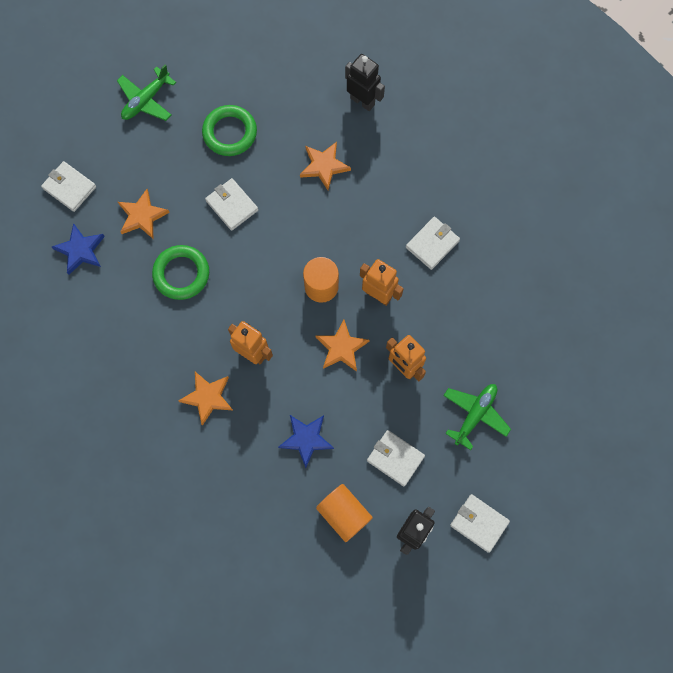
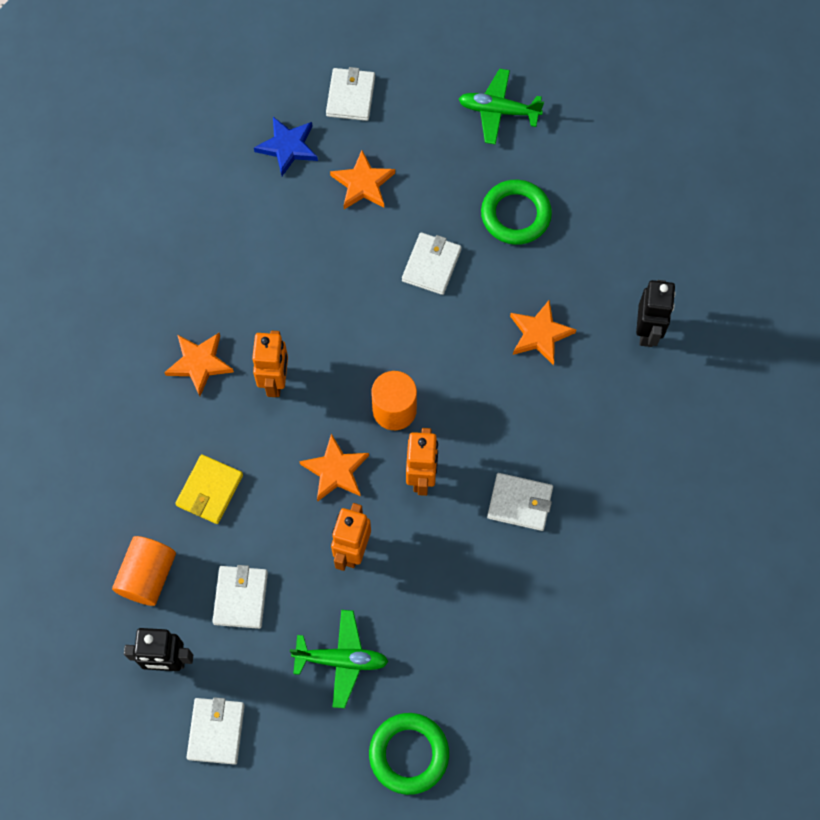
camera: 60 degrees right, 5 degrees down
(181, 274) = (321, 259): green ring -> green ring (409, 754)
(306, 439) = (210, 490): blue star -> yellow wallet

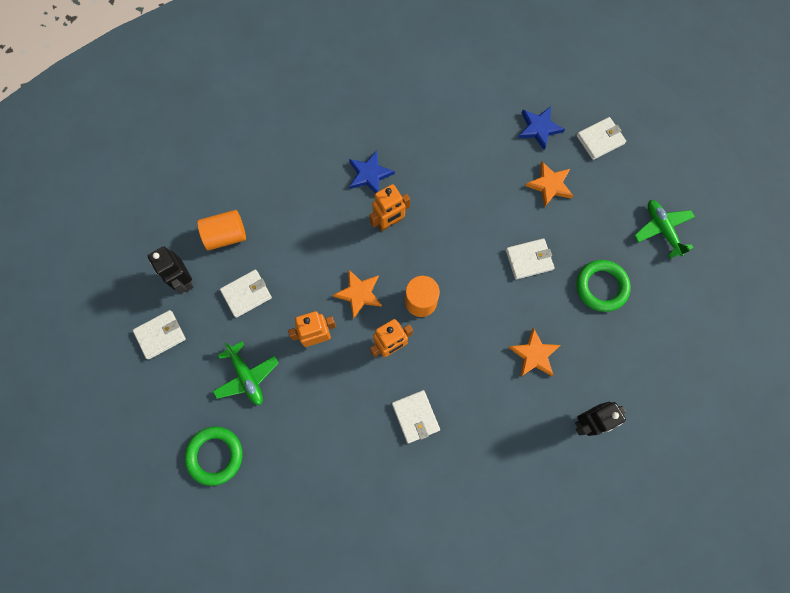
camera: 55 degrees right, 5 degrees up
(199, 363) = (369, 174): orange star -> blue star
(210, 490) = (298, 233): yellow wallet -> none

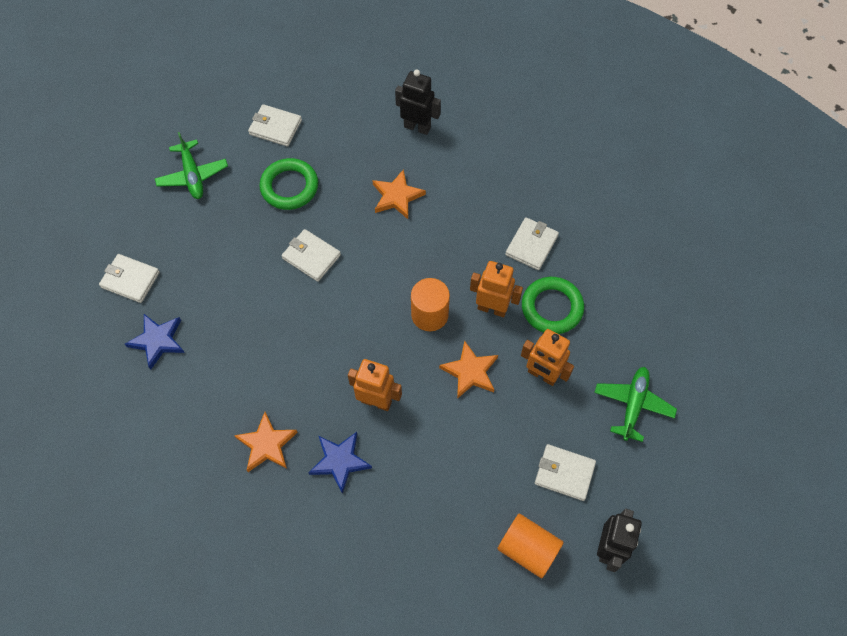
camera: 130 degrees left, 10 degrees down
(160, 335) = (677, 519): white wallet -> white wallet (275, 127)
(215, 455) = (717, 372): green ring -> green ring (552, 307)
(550, 185) = (217, 290): orange star -> orange star (266, 444)
(662, 229) = (192, 175): green plane -> green plane turned 45 degrees counterclockwise

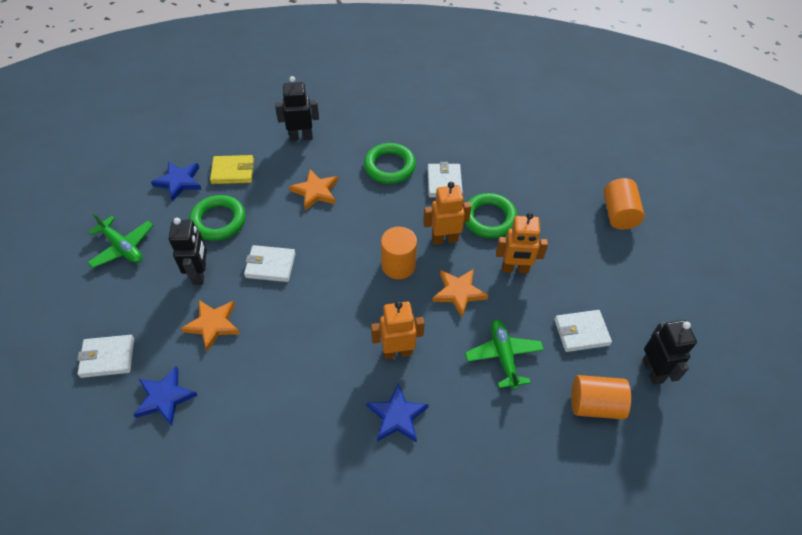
camera: 30 degrees left, 10 degrees down
(245, 235) = (200, 274): none -> black robot
(266, 444) = (323, 436): orange star -> orange star (213, 325)
(275, 127) = (179, 182): white wallet -> blue star
(330, 138) = (233, 171): none -> yellow wallet
(486, 201) = (389, 166): none -> green ring
(633, 405) = (595, 259): green plane -> green plane (503, 356)
(695, 368) = (618, 214): none -> orange cylinder

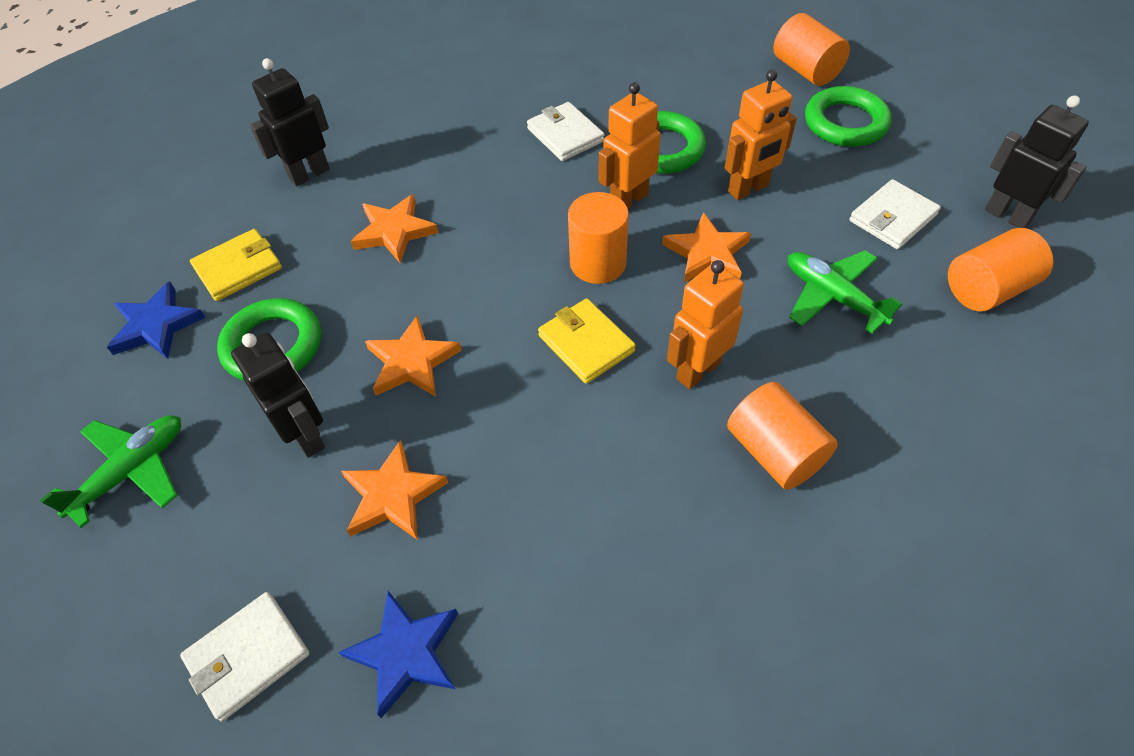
camera: 30 degrees left, 0 degrees up
(122, 247) = (132, 471): green plane -> green plane turned 60 degrees counterclockwise
(270, 265) = (412, 362): white wallet -> orange star
(356, 305) = (586, 343): none -> yellow wallet
(389, 166) = (474, 151): green ring -> green ring (845, 123)
(397, 416) = (775, 452): blue star -> orange cylinder

